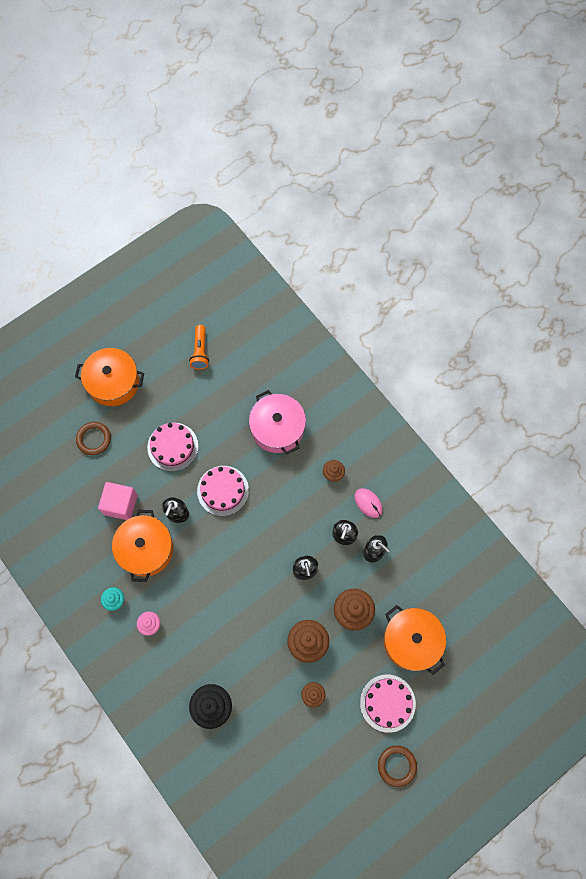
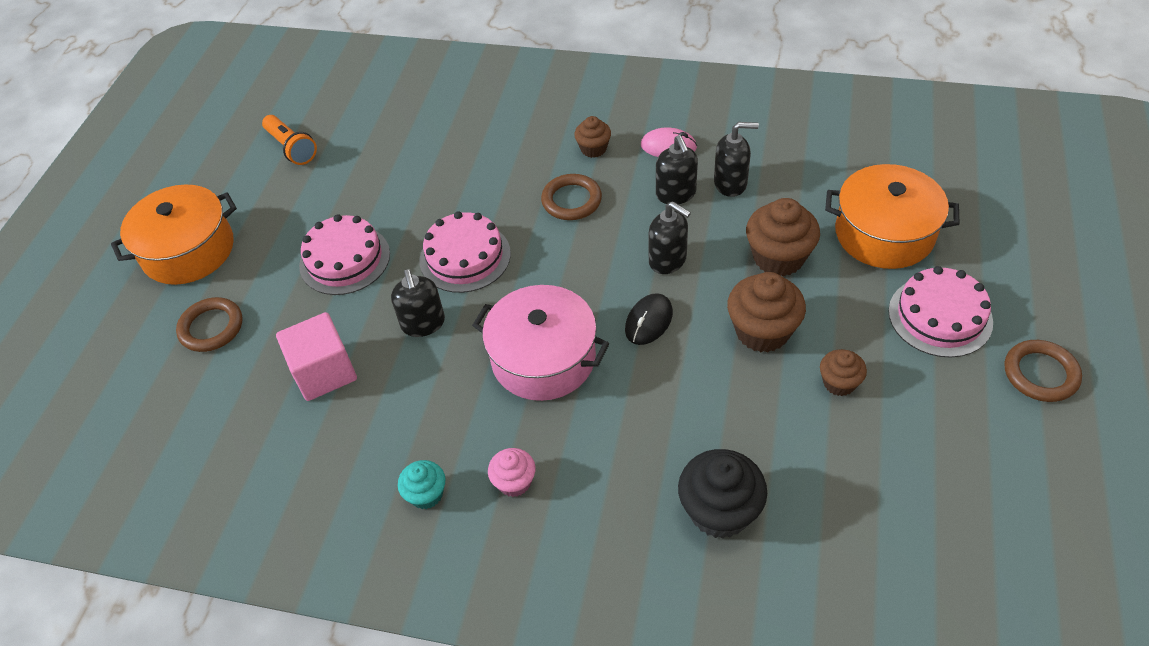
camera: 35 degrees left, 20 degrees down
(145, 549) = (415, 396): orange pot -> none
(267, 595) = (648, 321): none -> black mouse
(277, 428) = (474, 153): pink pot -> pink pot (543, 358)
(295, 498) = (571, 200): none -> brown ring

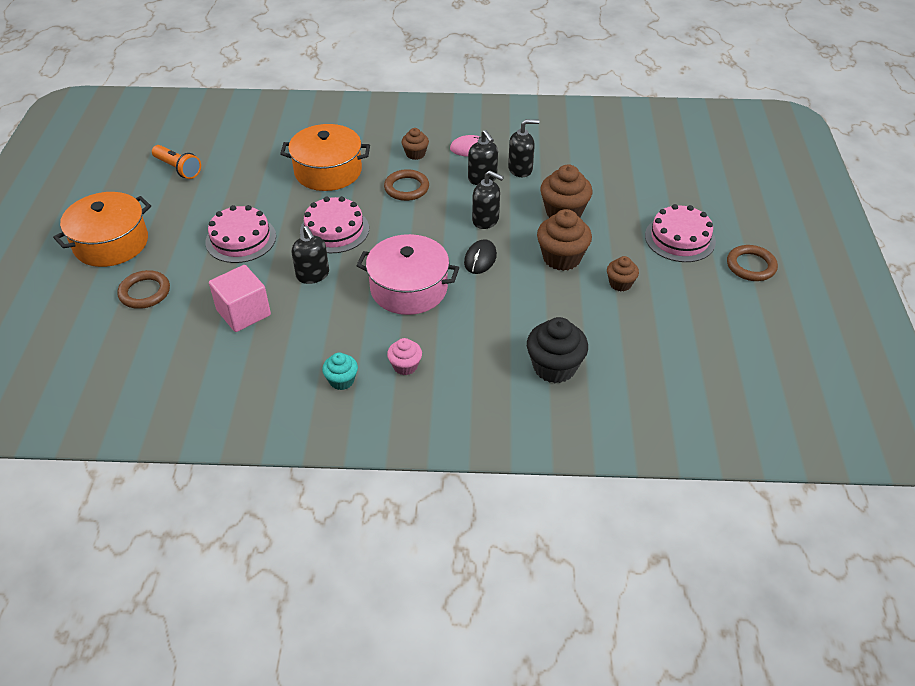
camera: 15 degrees left, 5 degrees down
(884, 233) = (633, 192): orange pot -> orange pot (328, 171)

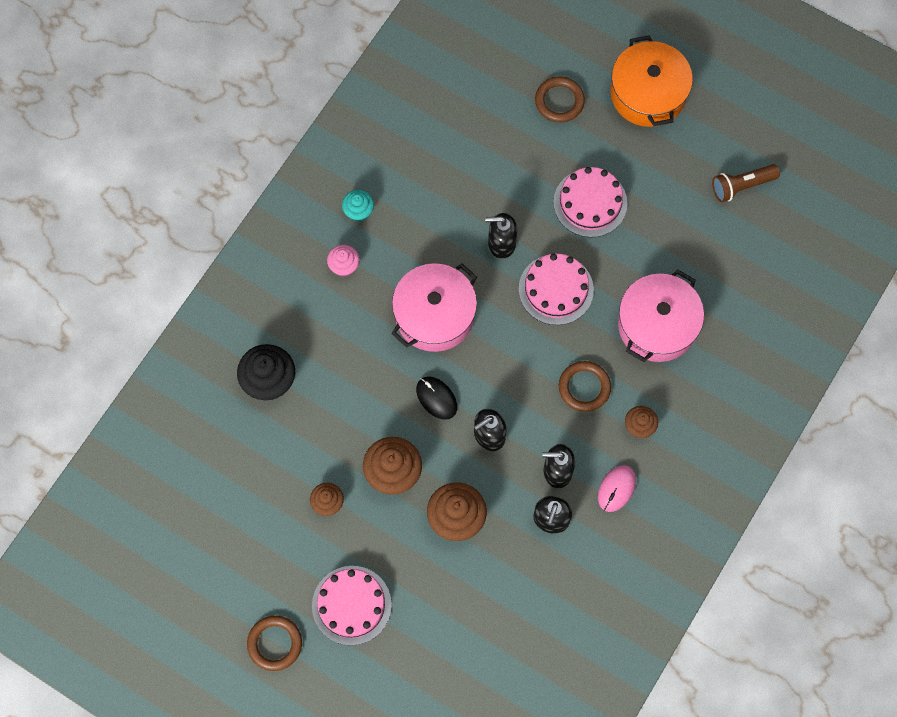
camera: 120 degrees right, 25 degrees up
(178, 168) = (742, 186): orange flashlight -> brown flashlight
(243, 313) = (485, 169): pink cube -> none
(328, 171) = (657, 325): orange pot -> pink pot

